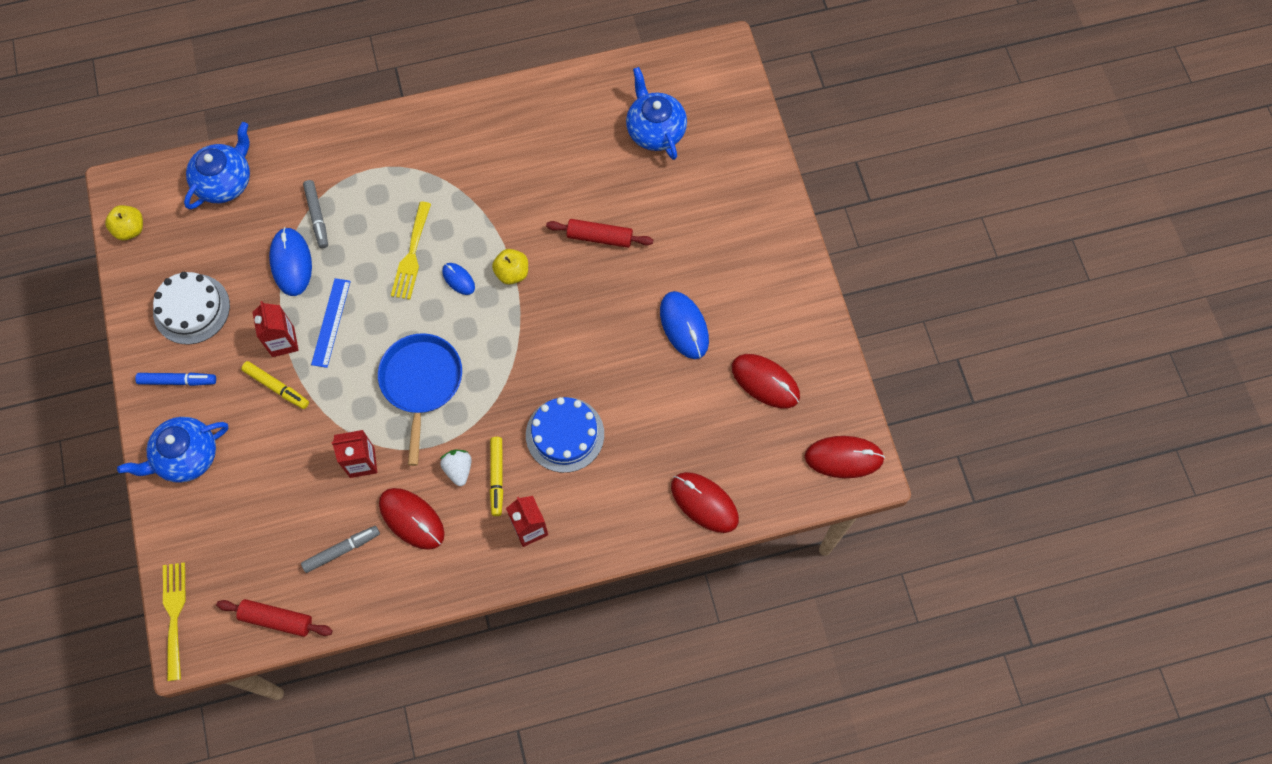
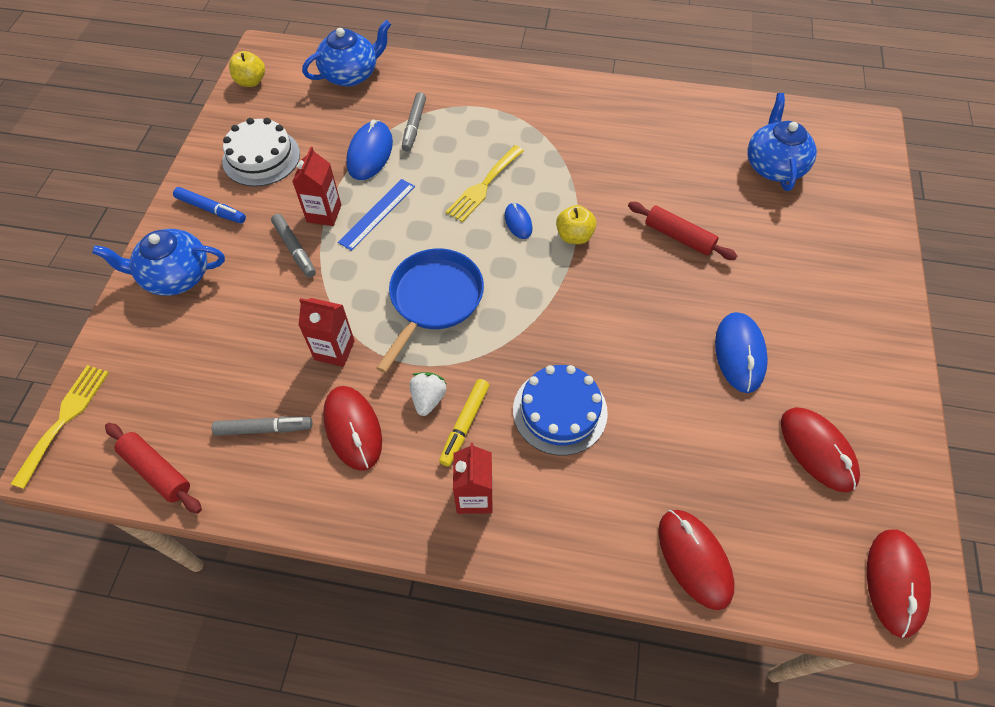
camera: 25 degrees right, 10 degrees down
(276, 387) = (294, 249): yellow marker -> grey marker
(843, 458) = (895, 582): red mouse -> red mouse turned 75 degrees clockwise

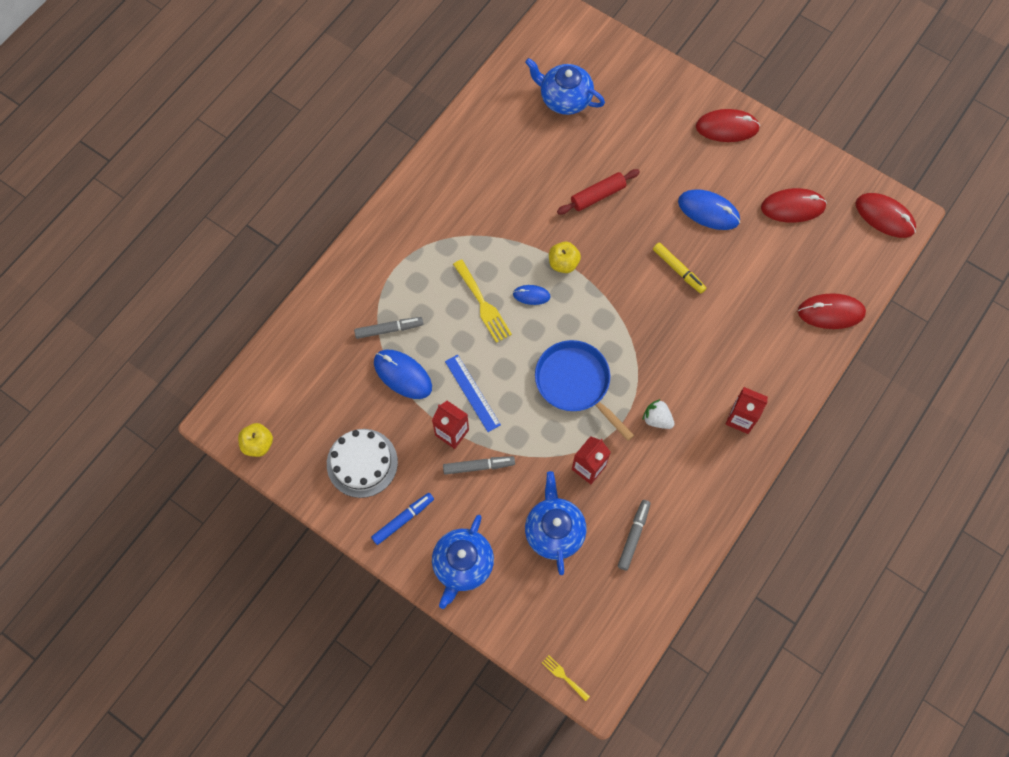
camera: 65 degrees left, 10 degrees up
(64, 419) = (563, 676): yellow fork -> yellow fork, size x0.53
(157, 471) = (636, 618): red rolling pin -> none
(351, 74) = (296, 357): blue teapot -> blue teapot (554, 531)
(353, 428) = (659, 476): red mouse -> red mouse (727, 127)
(414, 126) = (389, 329): grey marker -> grey marker turned 45 degrees counterclockwise
(464, 424) = (687, 404): yellow marker -> yellow marker (678, 270)
(560, 411) = (702, 340): blue cake -> none

